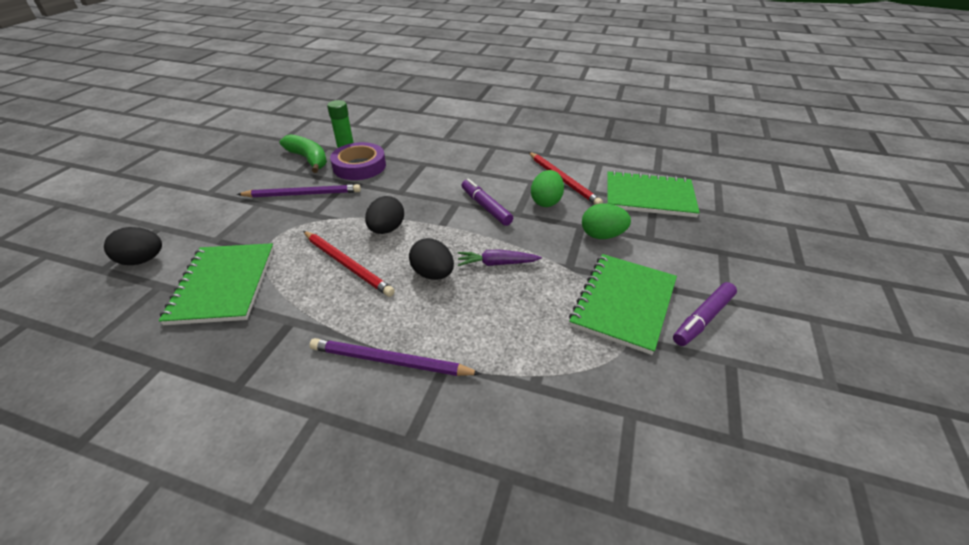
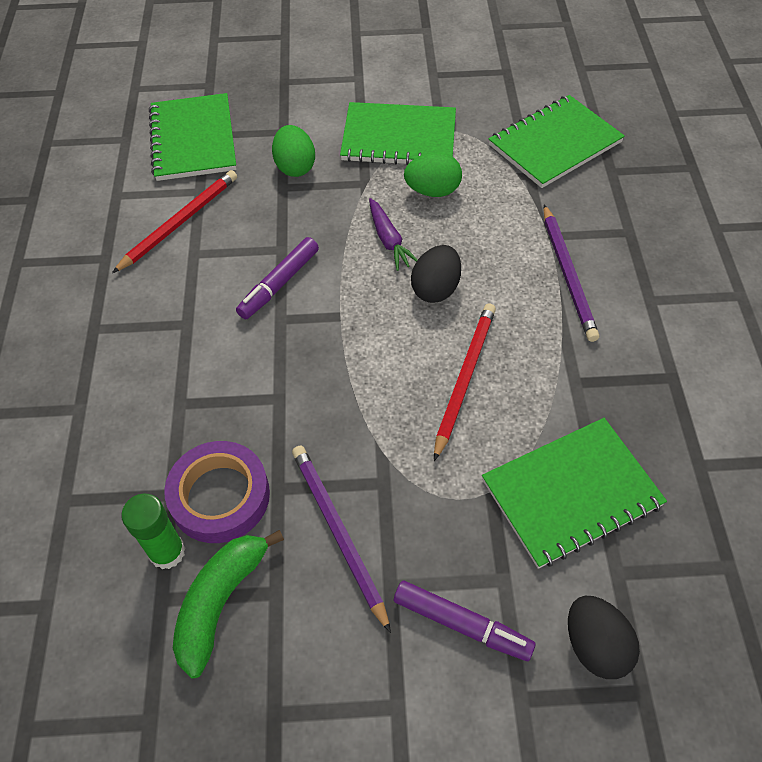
camera: 110 degrees left, 15 degrees up
(386, 229) = (377, 370): black egg -> none
(546, 202) = (242, 228): green egg -> green egg (432, 191)
(577, 433) = (554, 144): none -> green notebook
(703, 319) = (392, 90): purple marker -> purple marker (461, 624)

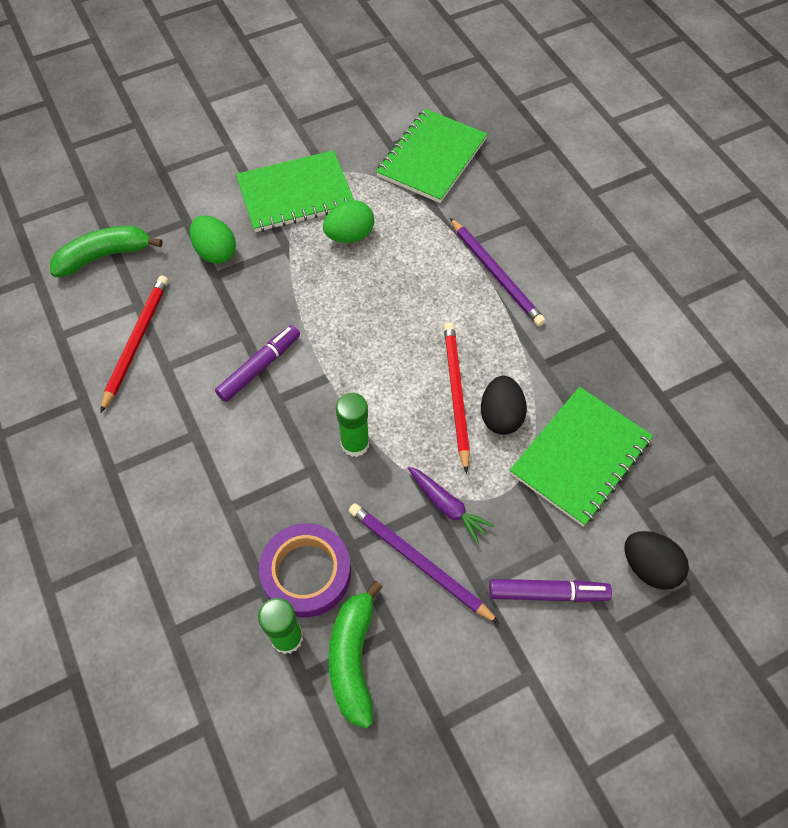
camera: 25 degrees left, 5 degrees up
(193, 139) = (104, 256): green notebook -> green banana
(279, 284) = (259, 367): purple marker -> purple marker turned 150 degrees counterclockwise
(334, 389) = (355, 444): none -> green glue stick
(389, 240) = (334, 294): purple carrot -> purple carrot (447, 506)
(435, 289) = (395, 324): black egg -> black egg (500, 416)

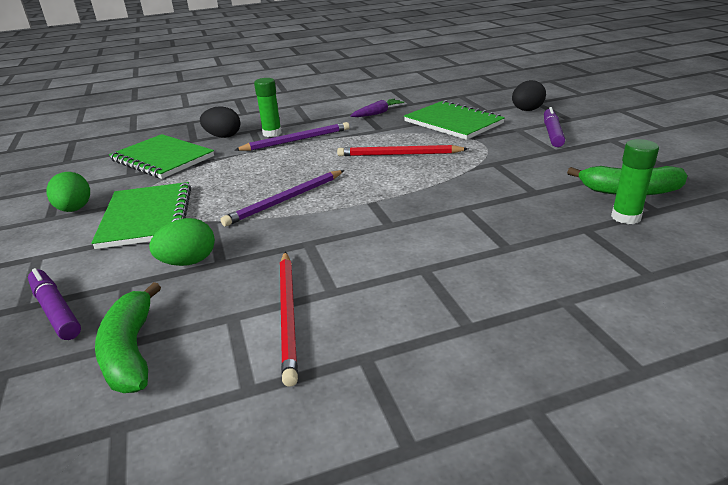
camera: 80 degrees left, 30 degrees down
(136, 341) = (288, 315): red pencil -> red pencil turned 120 degrees counterclockwise
(259, 367) = (351, 233): purple marker -> purple marker (56, 311)
(306, 573) = (564, 209): purple tape -> none
(349, 235) = (220, 191): green egg -> green egg (75, 209)
(355, 444) = (440, 190): green glue stick -> green glue stick (272, 133)
(418, 562) = (541, 168): purple pencil -> purple pencil (285, 200)
(447, 506) = (494, 159): purple carrot -> purple carrot (377, 113)
(500, 416) = (420, 142): black egg -> black egg (223, 136)

